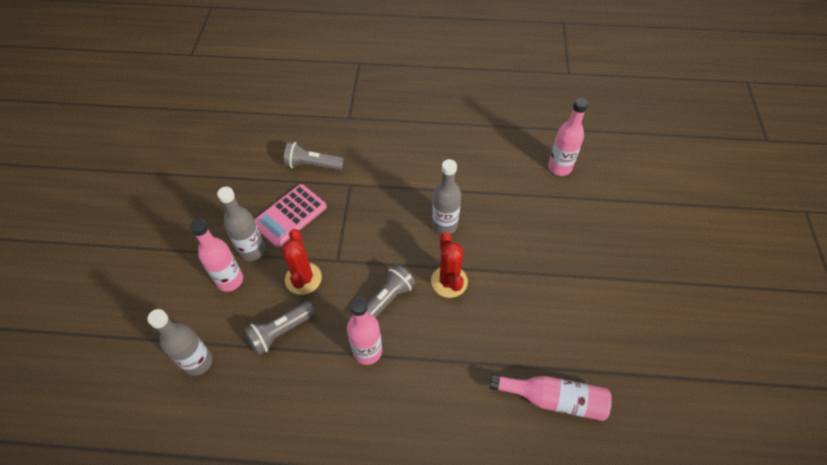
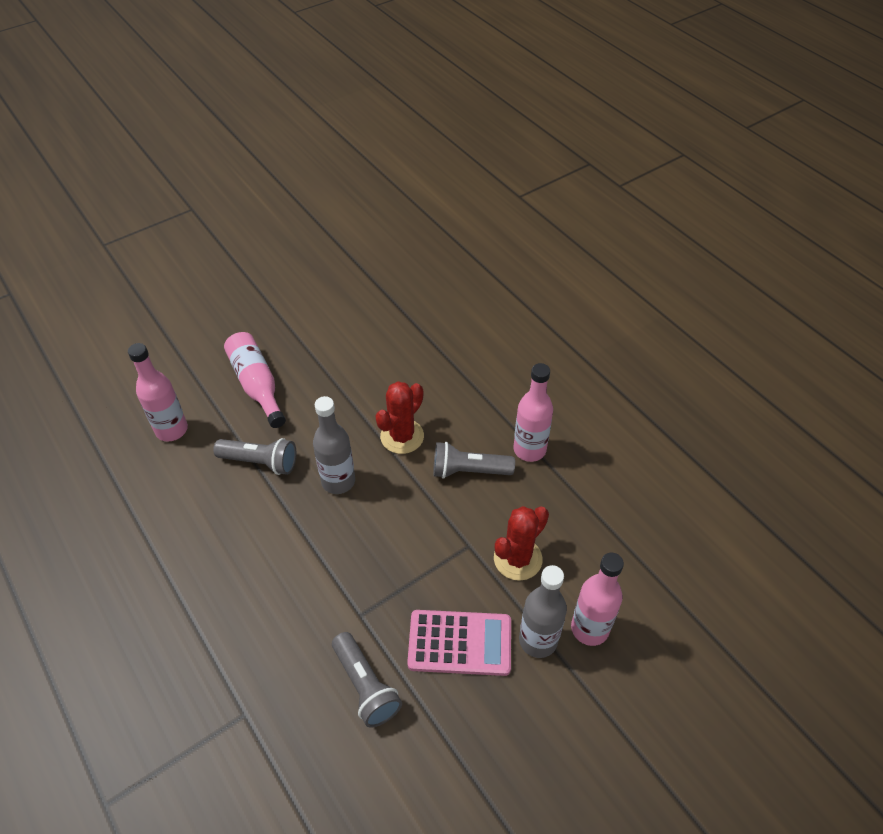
camera: 130 degrees left, 5 degrees down
(198, 362) = (683, 573): grey bottle -> none
(281, 332) = (585, 530): grey flashlight -> grey flashlight (260, 462)
(553, 399) = (442, 314): pink bottle -> pink bottle (257, 385)

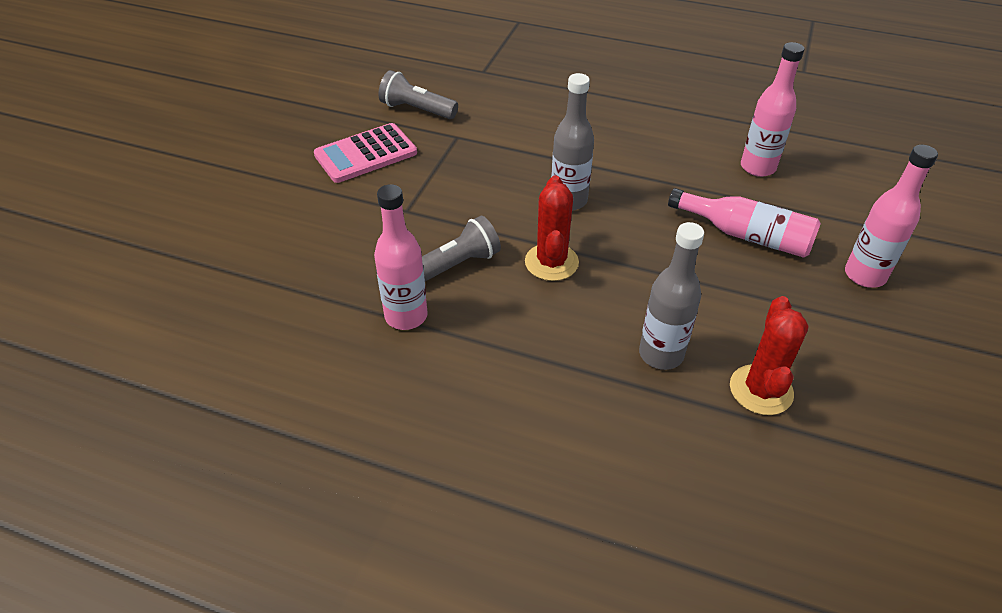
camera: 145 degrees right, 5 degrees down
(260, 462) = (652, 182): grey flashlight -> none
(517, 559) = (354, 221): red cactus -> red cactus (761, 390)
(538, 640) = (302, 180): grey bottle -> grey bottle (661, 354)
(589, 628) = (260, 205): pink bottle -> pink bottle (864, 275)

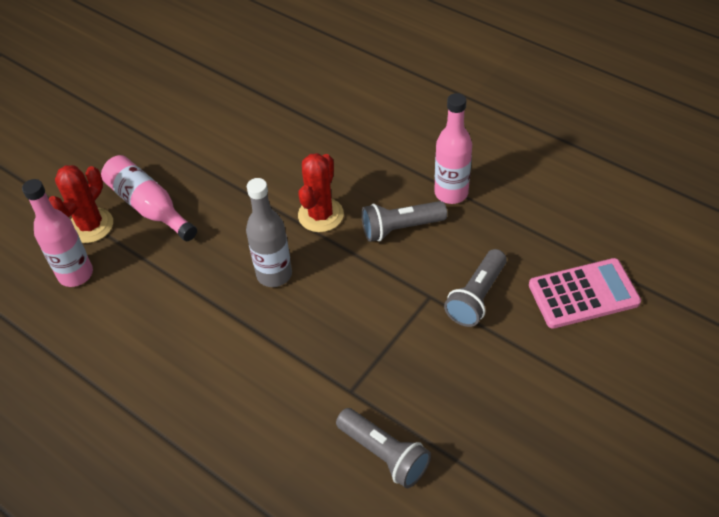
camera: 160 degrees left, 5 degrees up
(359, 218) = (476, 297): none -> grey flashlight
(365, 154) = (459, 386): pink calculator -> pink calculator (583, 294)
(661, 354) = (281, 132): grey bottle -> none
(761, 390) = (233, 101): red cactus -> red cactus (90, 226)
(864, 275) = (94, 156): pink bottle -> none

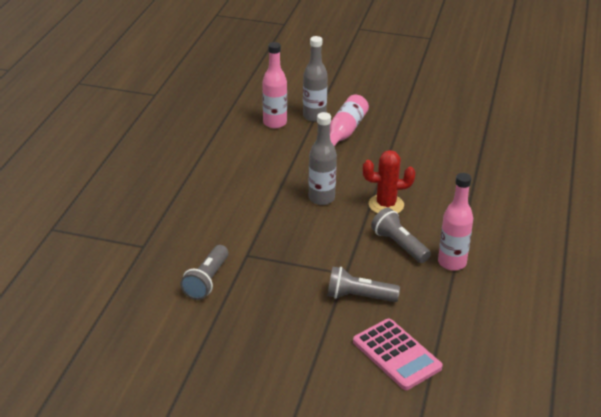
camera: 65 degrees right, 15 degrees down
(90, 226) = (314, 116): red cactus -> grey bottle

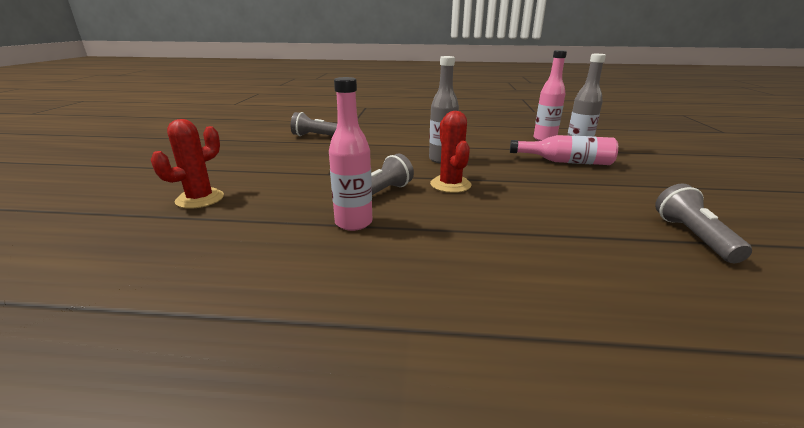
camera: 80 degrees right, 10 degrees down
(359, 297) = (293, 180): grey flashlight -> grey flashlight (693, 237)
(396, 355) = (200, 199): pink calculator -> red cactus

